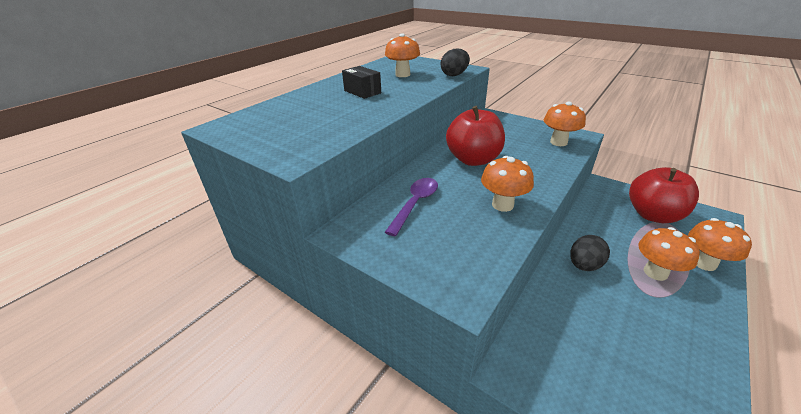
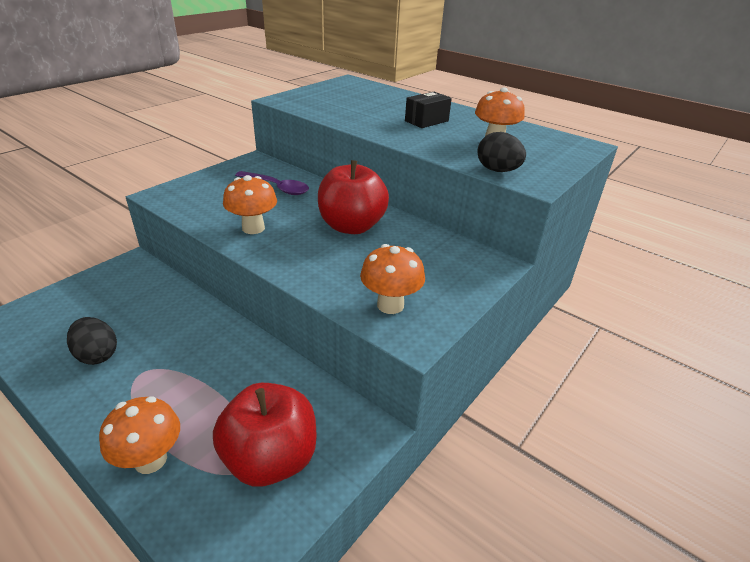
camera: 90 degrees right, 0 degrees up
(584, 265) = (207, 337): black egg -> black egg (97, 355)
(655, 272) = (165, 395): orange mushroom -> none

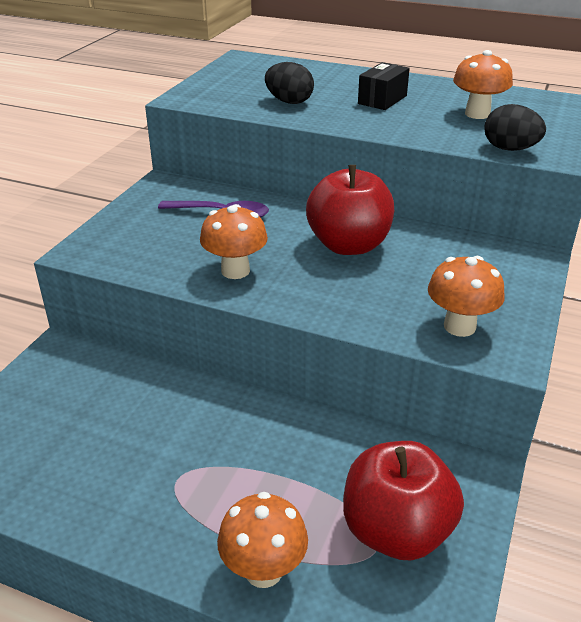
camera: 15 degrees left, 0 degrees up
(97, 355) = (104, 473): black egg -> black egg (289, 102)

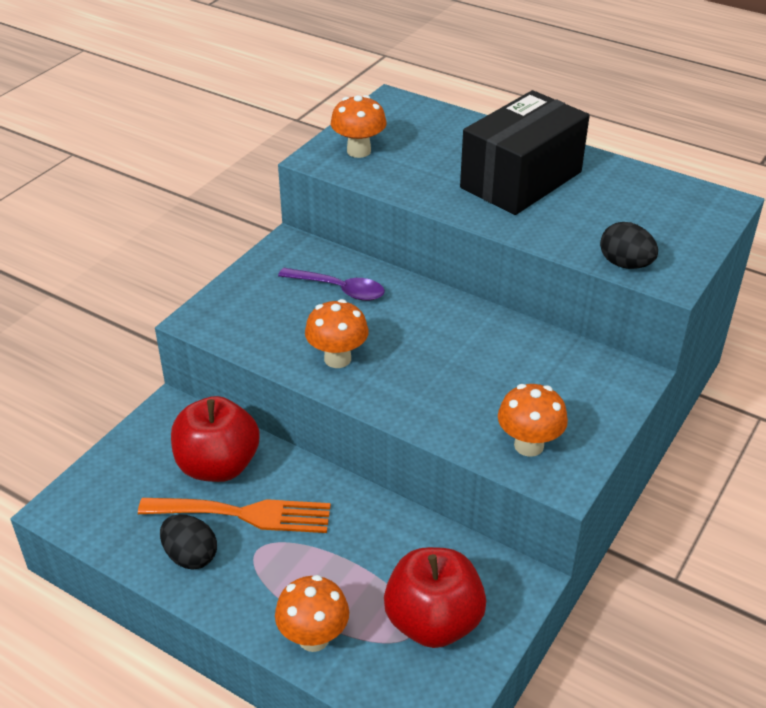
camera: 10 degrees right, 5 degrees up
(156, 443) = (245, 514): none -> orange fork
(289, 102) = (423, 174): black egg -> black egg (190, 556)
(349, 245) = (453, 341): red apple -> red apple (218, 466)
(382, 100) = (521, 180): black box -> black box, size x2.18
(477, 114) = (613, 211): orange mushroom -> orange mushroom (359, 151)

